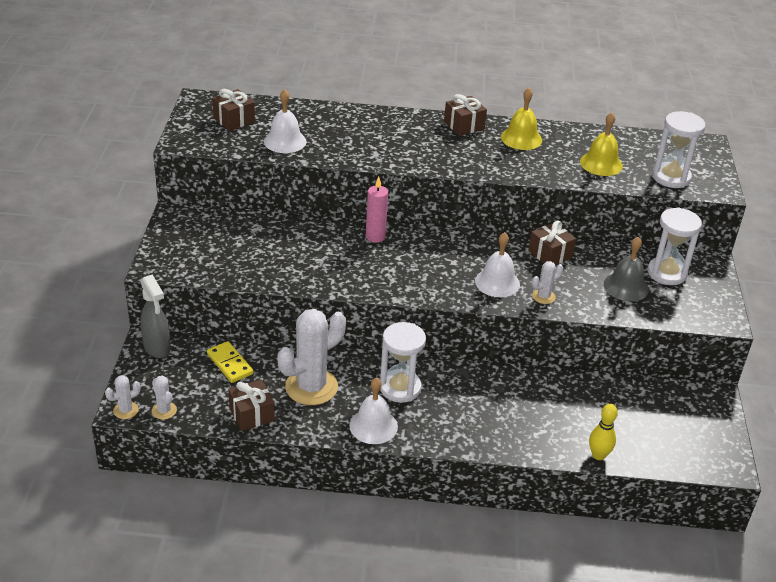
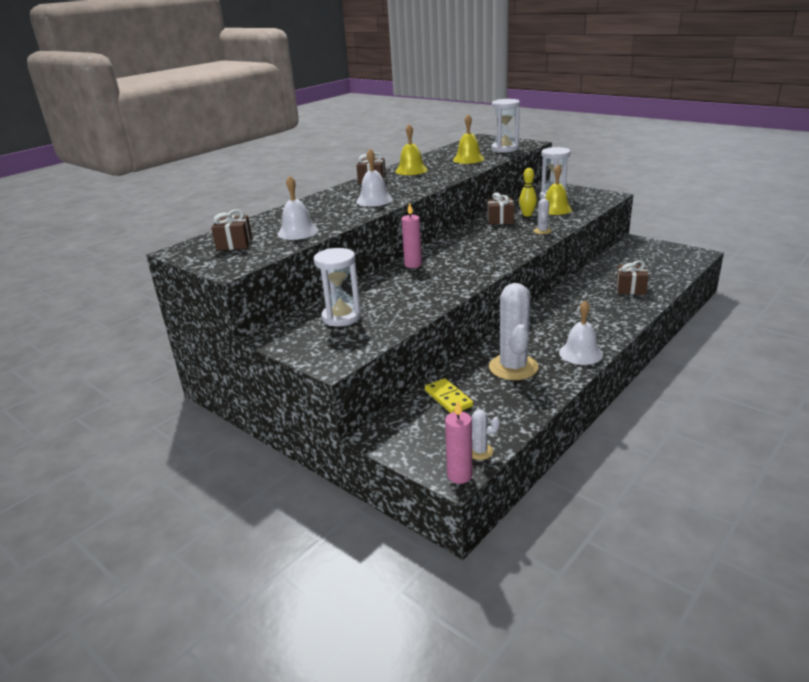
camera: 50 degrees left, 10 degrees down
(126, 410) = (459, 475): white cactus -> pink candle
(157, 348) = (387, 432): grey spray bottle -> none
(230, 364) = (448, 398): yellow domino -> yellow domino turned 60 degrees clockwise
(251, 414) = (524, 404): brown gift -> brown gift (630, 288)
(400, 388) = (546, 332): white hourglass -> white hourglass (341, 317)
(497, 282) = (513, 240): white bell -> white bell (374, 200)
(598, 455) = (667, 285): yellow bowling pin -> yellow bowling pin (527, 215)
(626, 286) = (555, 209): grey bell -> yellow bell

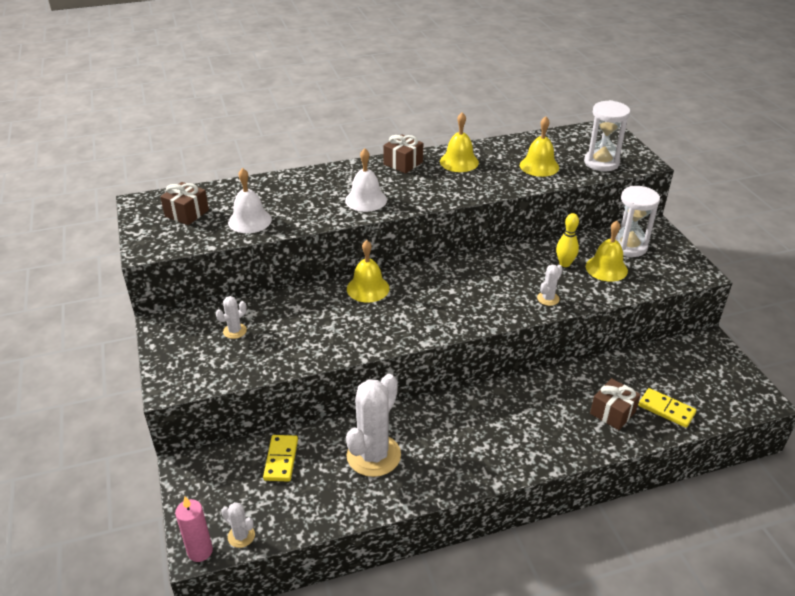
camera: 30 degrees right, 10 degrees up
(341, 317) = (235, 331): white hourglass -> white cactus
(413, 264) = (368, 288): pink candle -> yellow bell
(500, 220) = (527, 258): brown gift -> none
(580, 353) = (454, 474): white bell -> none
(657, 276) = (666, 409): none -> yellow domino

